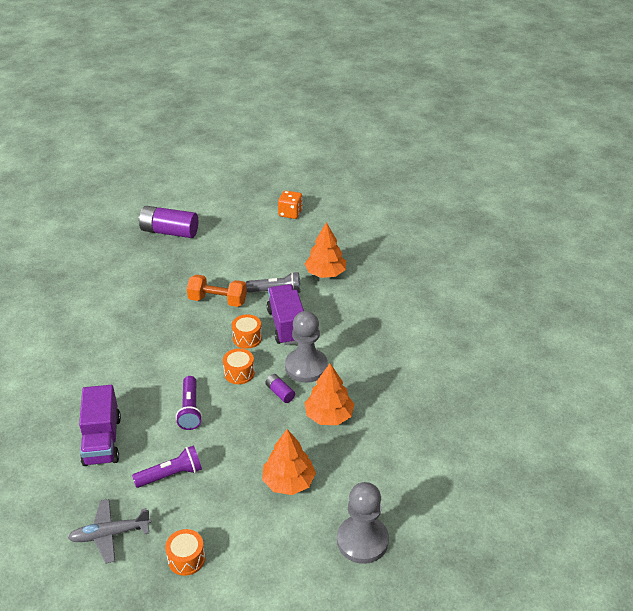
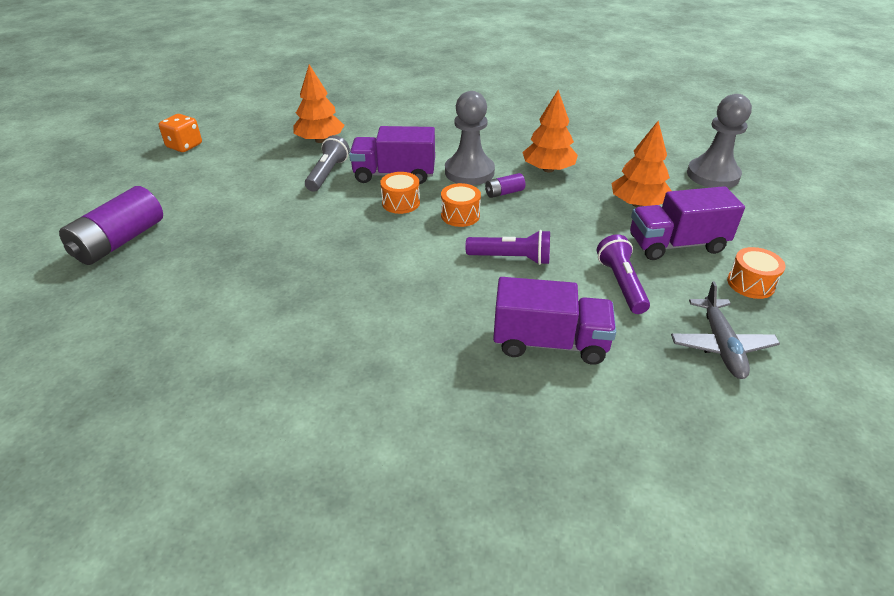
camera: 75 degrees left, 0 degrees up
(217, 300) = (314, 216): orange dumbbell -> none
(231, 509) = (676, 244): none -> purple truck

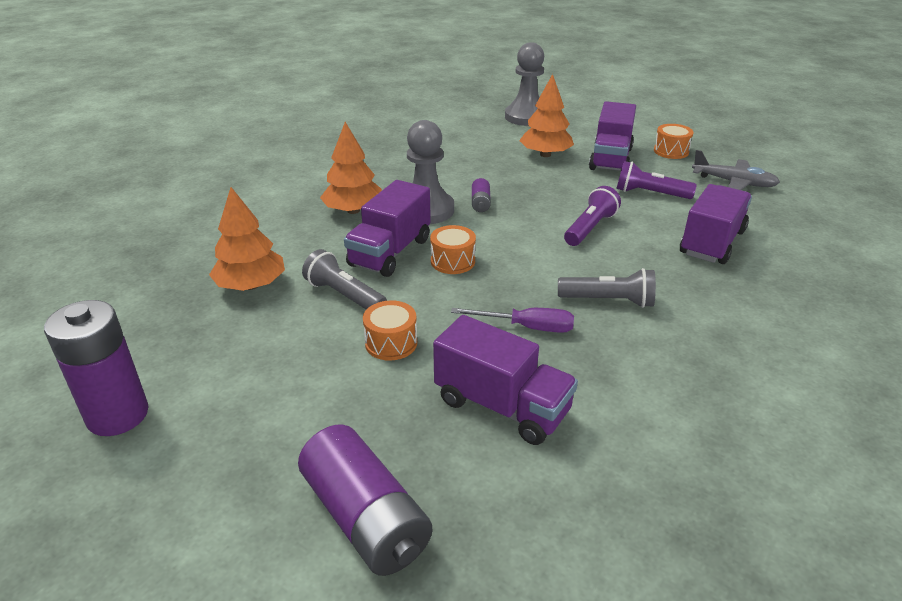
camera: 65 degrees left, 5 degrees down
(184, 146) = (117, 415): orange dice -> purple battery
(231, 266) = (502, 406): none -> purple truck
(330, 256) = (527, 327): none -> purple screwdriver
(392, 290) = (608, 301): none -> grey flashlight
(460, 215) = (502, 234): orange drum -> orange drum (391, 343)
(548, 169) = (457, 173): orange tree -> orange tree (353, 210)

